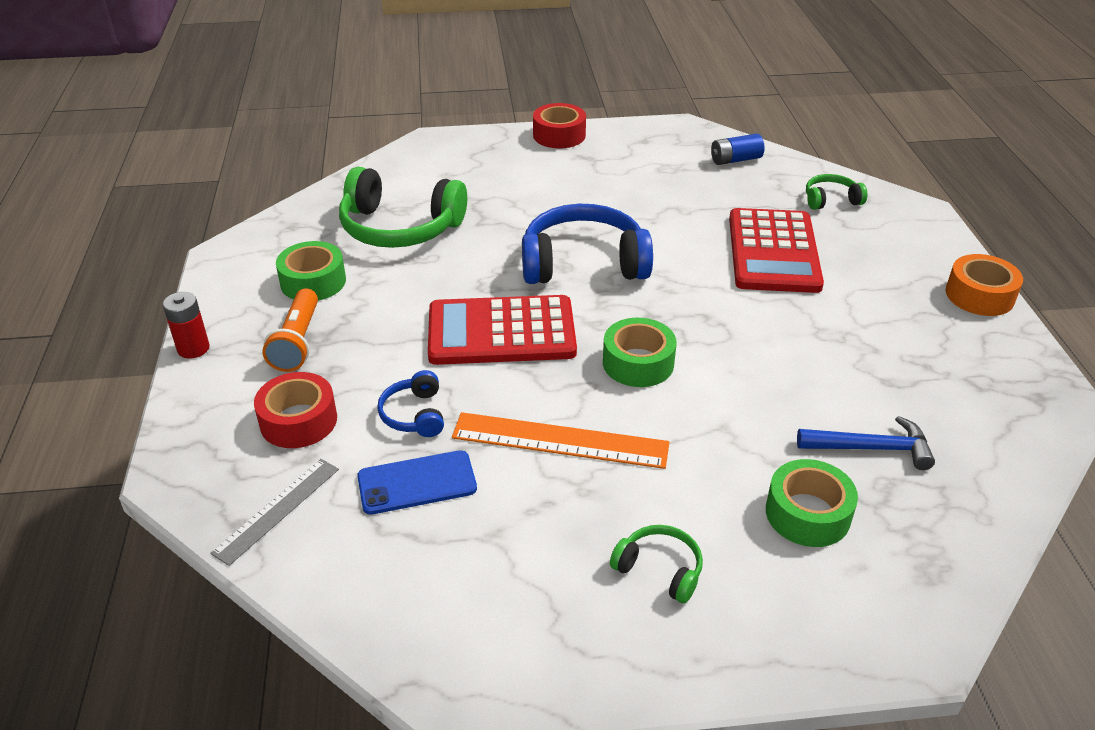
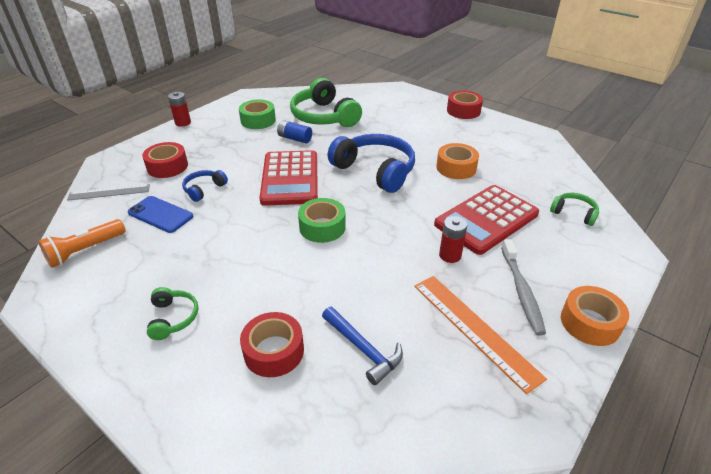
camera: 45 degrees right, 0 degrees up
(297, 342) = (215, 139): orange flashlight -> orange flashlight (85, 250)
(501, 332) = (290, 178): red calculator -> red calculator turned 135 degrees counterclockwise
(560, 440) = (234, 236): orange ruler -> orange ruler (474, 329)
(660, 211) = (456, 168): none -> orange tape
(735, 160) = (546, 164): blue battery -> blue battery (295, 138)
(799, 309) = (450, 255): none -> red battery
(807, 514) = (274, 351): green tape -> red tape
(900, 303) = (521, 291): none -> grey toothbrush

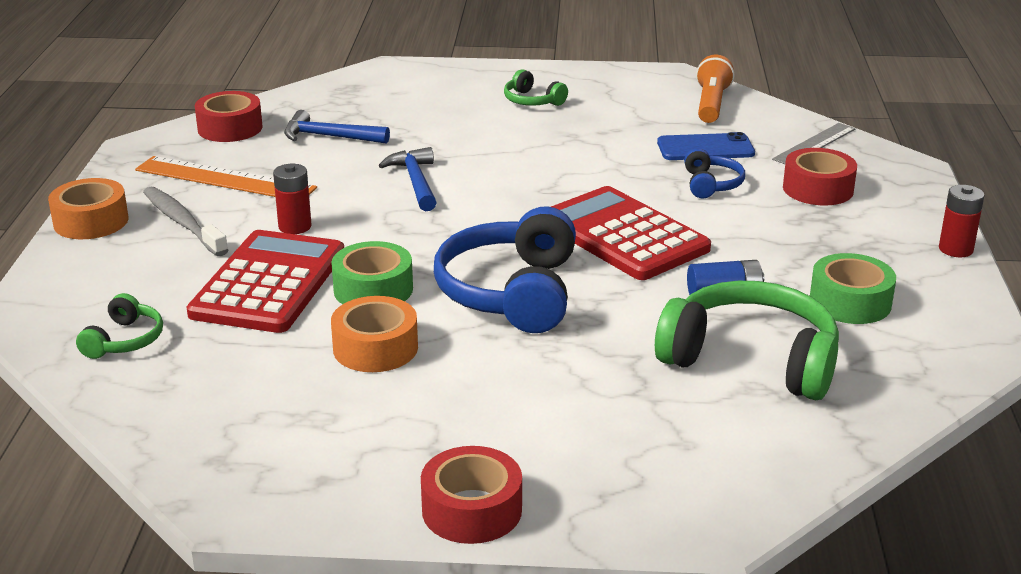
camera: 145 degrees right, 10 degrees down
(274, 351) = (410, 113): red tape -> red tape (230, 128)
(322, 227) = (491, 200): green tape -> green tape (373, 289)
(348, 263) = (415, 182): none -> blue hammer
(375, 170) = (510, 292): blue headphones -> blue headphones turned 90 degrees clockwise
(574, 213) = (125, 340): green headphones -> green headphones turned 75 degrees counterclockwise

